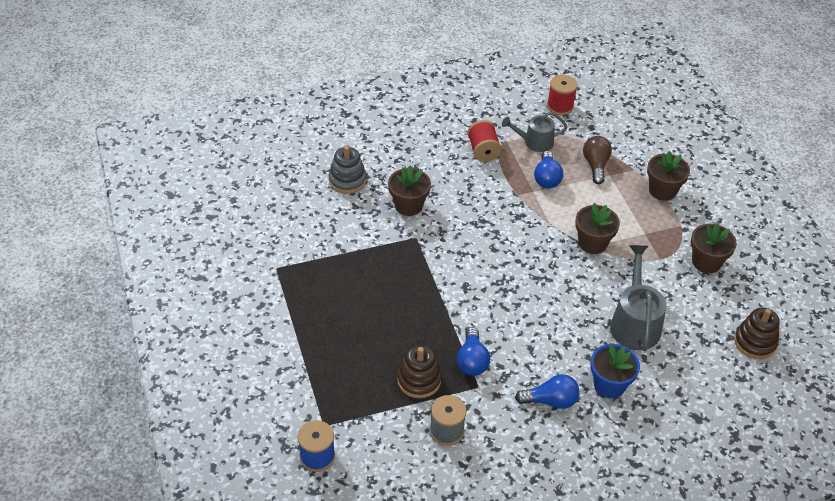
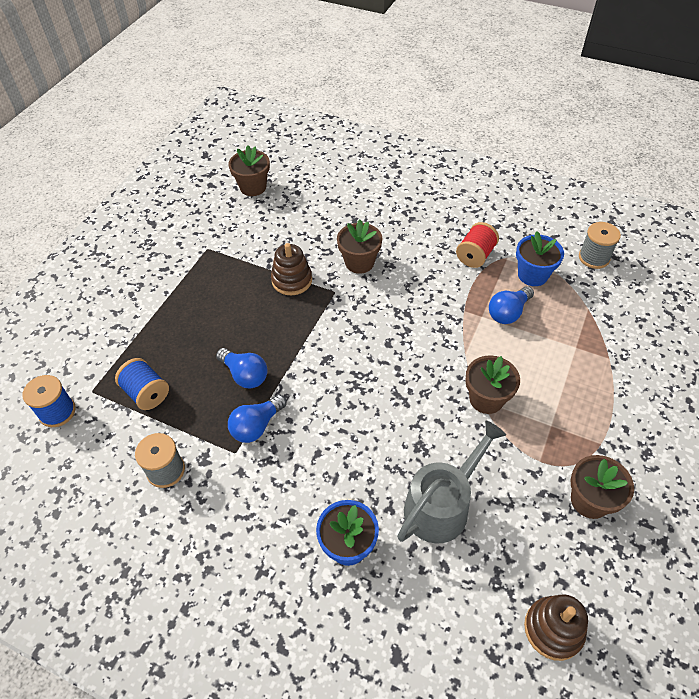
camera: 45 degrees right, 5 degrees up
(347, 180) = (335, 215): grey stacking toy -> none
(368, 396) = (146, 393): none -> blue spool
(419, 380) = (197, 410): brown stacking toy -> brown stacking toy (292, 280)
(534, 142) = (532, 275): grey watering can -> blue flower pot
(550, 401) = (278, 516): blue light bulb -> blue light bulb (245, 375)
(560, 106) = (594, 258): red spool -> grey spool
(595, 165) = (571, 330): brown light bulb -> none
(662, 190) = (618, 396): brown flower pot -> brown flower pot (253, 187)

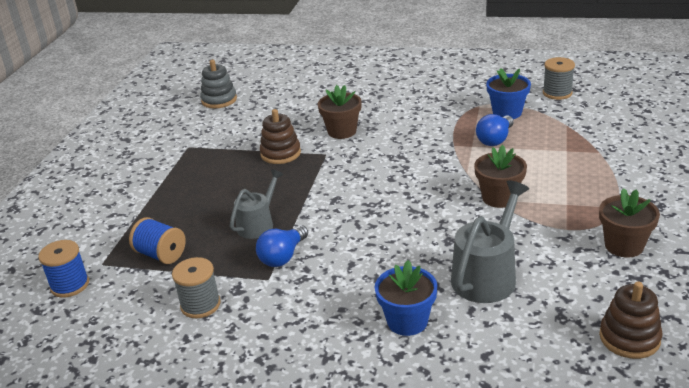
camera: 10 degrees left, 20 degrees down
(245, 375) = (258, 224): blue light bulb -> grey watering can
(253, 187) = (219, 100): brown flower pot -> grey stacking toy
(475, 255) = (449, 109): red spool -> none

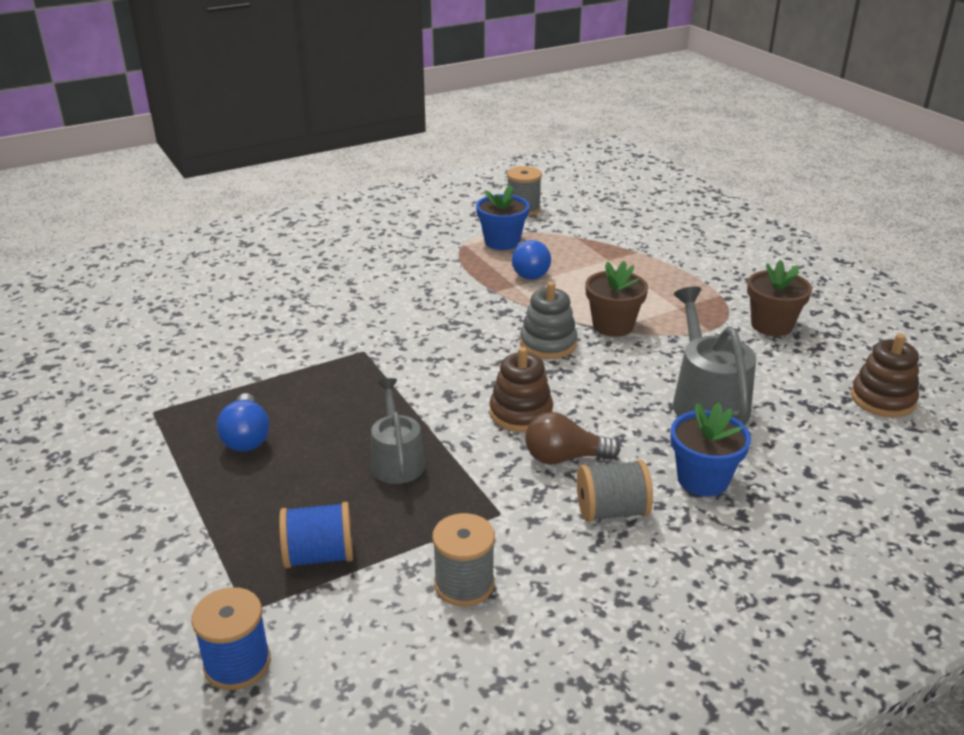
camera: 45 degrees left, 0 degrees up
(219, 100) = (112, 338): grey stacking toy -> grey stacking toy (548, 344)
(280, 153) = (304, 371): brown stacking toy -> brown stacking toy (521, 413)
(283, 256) = (481, 481): blue light bulb -> blue light bulb (246, 437)
(326, 310) = (611, 511): none -> grey spool
(342, 131) = (346, 319): brown flower pot -> none
(345, 266) = (564, 458): none -> brown light bulb

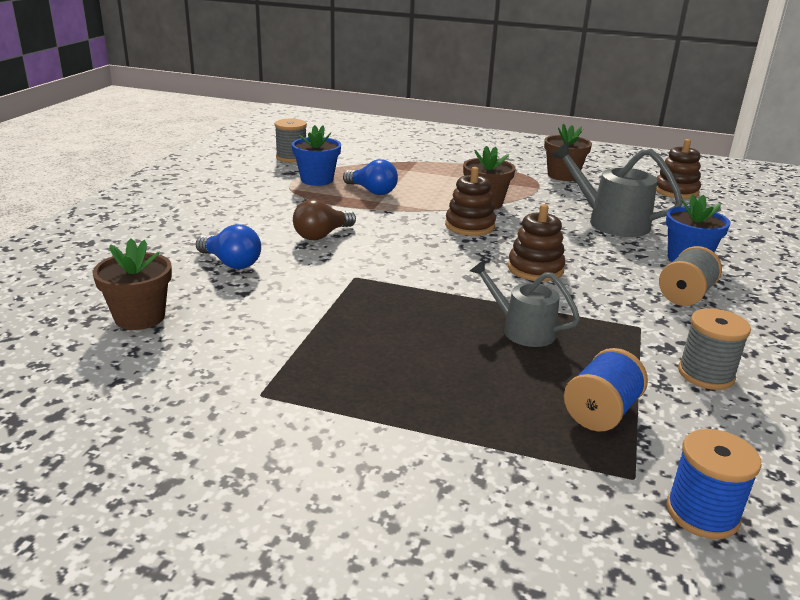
camera: 45 degrees left, 5 degrees down
(182, 319) = (140, 317): none -> brown flower pot
(246, 437) = (386, 370): blue light bulb -> blue light bulb (231, 263)
(548, 344) = (469, 226): grey stacking toy -> brown stacking toy
(564, 458) = (607, 281): brown light bulb -> brown light bulb (322, 235)

